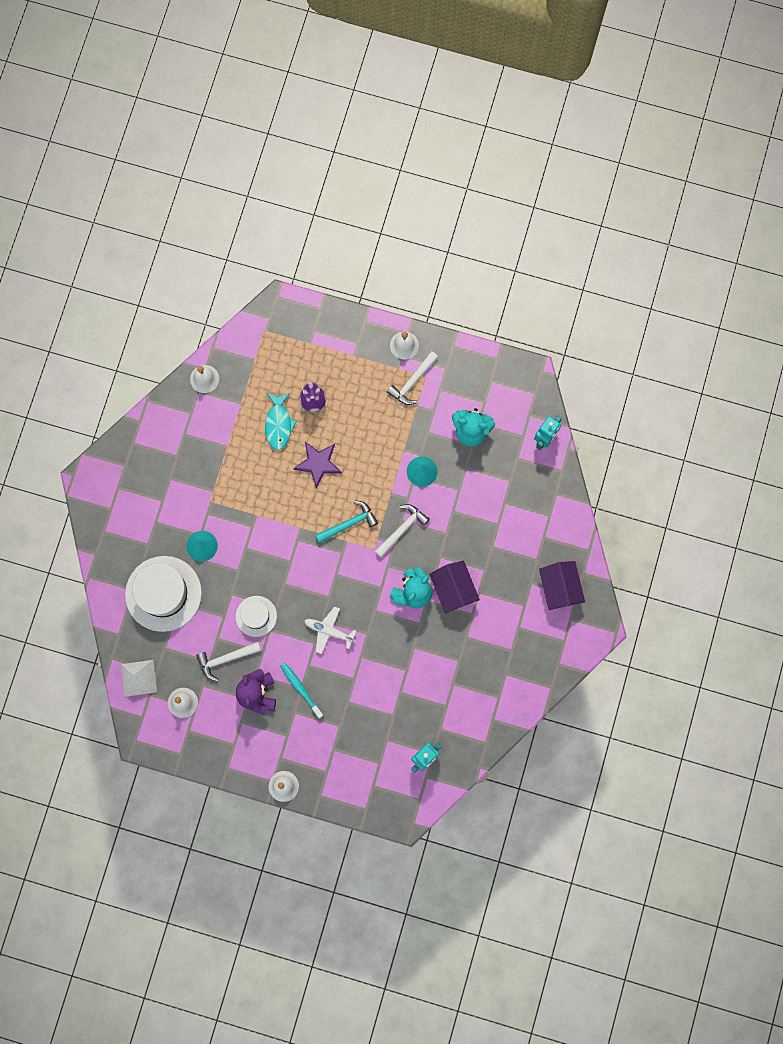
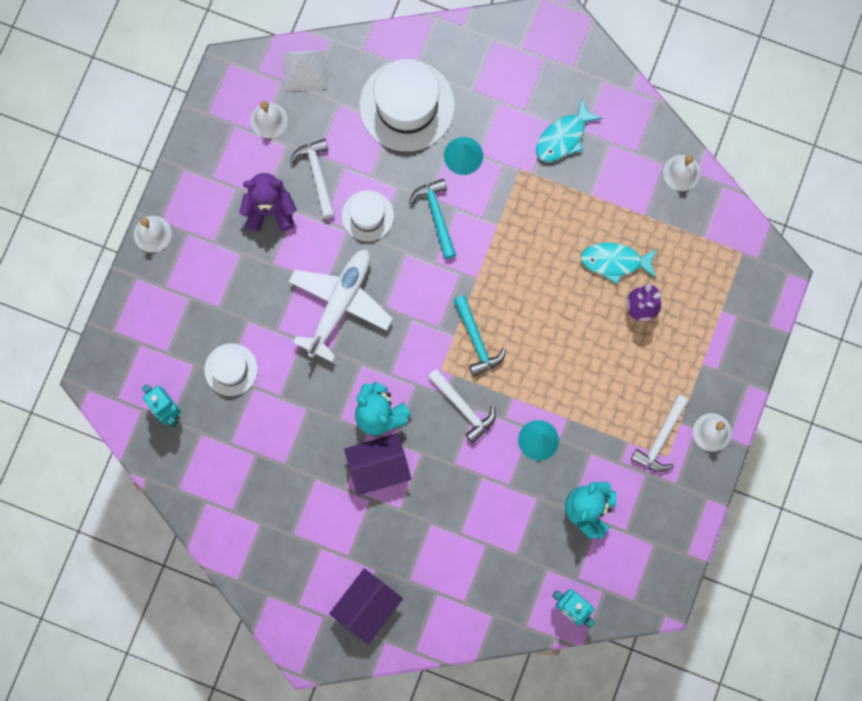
camera: 95 degrees right, 0 degrees up
(182, 470) = (563, 137): none -> turquoise fish
(252, 562) = (436, 215): none -> turquoise hammer
(300, 689) = (270, 263): turquoise toothbrush -> none
(318, 463) = (559, 307): purple star -> none
(329, 631) = (340, 304): white plane -> white plane, size x1.76
(388, 711) = (231, 369): none -> white hat
(412, 382) = (661, 439): white hammer -> white hammer turned 105 degrees counterclockwise
(560, 588) = (367, 607): purple house -> purple house turned 45 degrees counterclockwise

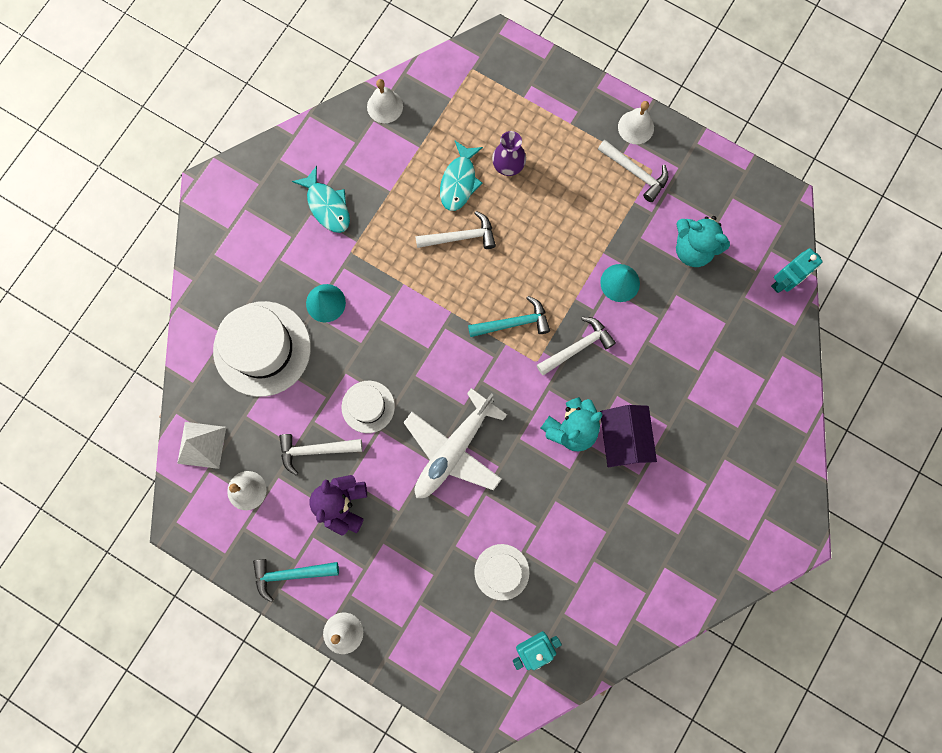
camera: 80 degrees left, 0 degrees up
(340, 304) = (453, 449): white plane -> white plane turned 90 degrees counterclockwise
(367, 607) = (759, 473): purple house -> none
(436, 215) = (381, 339): turquoise hammer -> turquoise hammer (291, 574)
(556, 273) = (460, 237): none -> white hammer

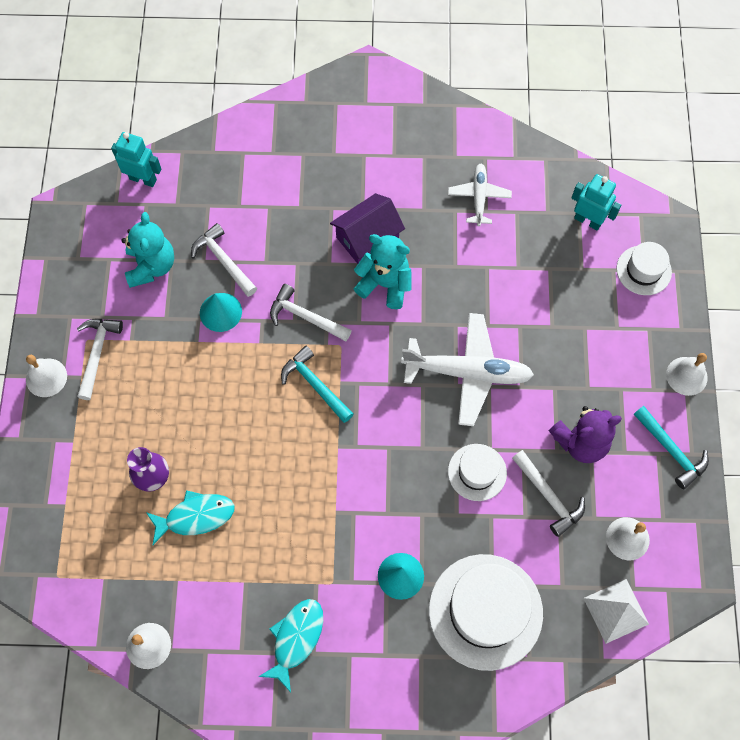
camera: 120 degrees left, 10 degrees down
(460, 237) = (255, 482): white hammer -> white hammer (224, 261)
(501, 572) = (546, 276): white hat -> white hat (643, 270)
(610, 561) = (479, 197): none -> white plane

